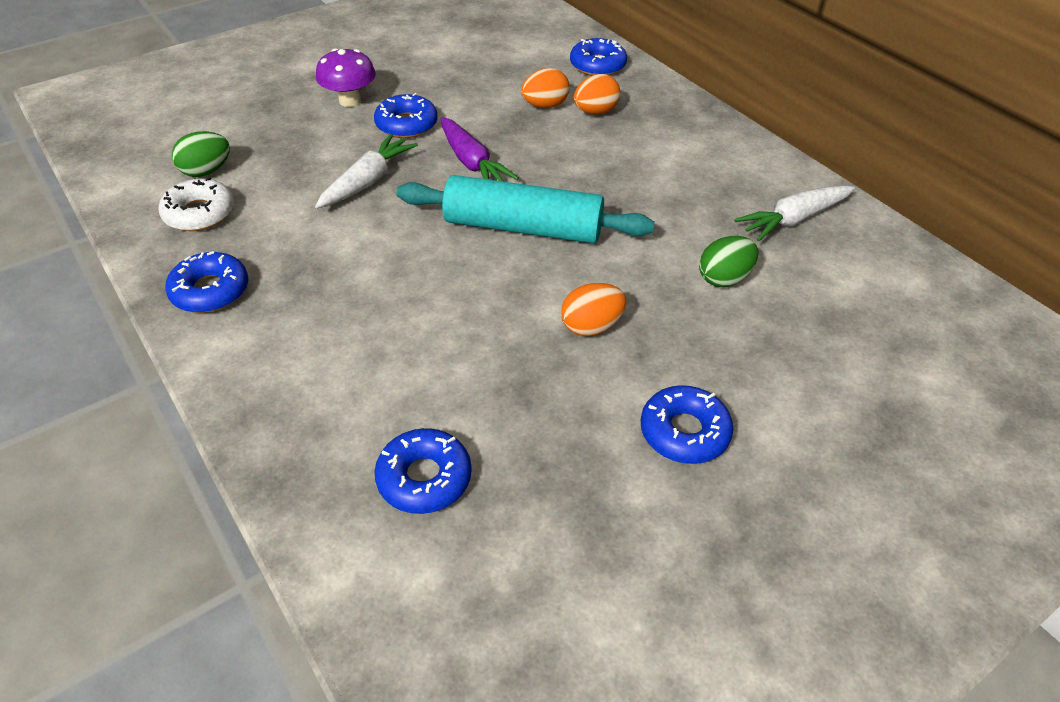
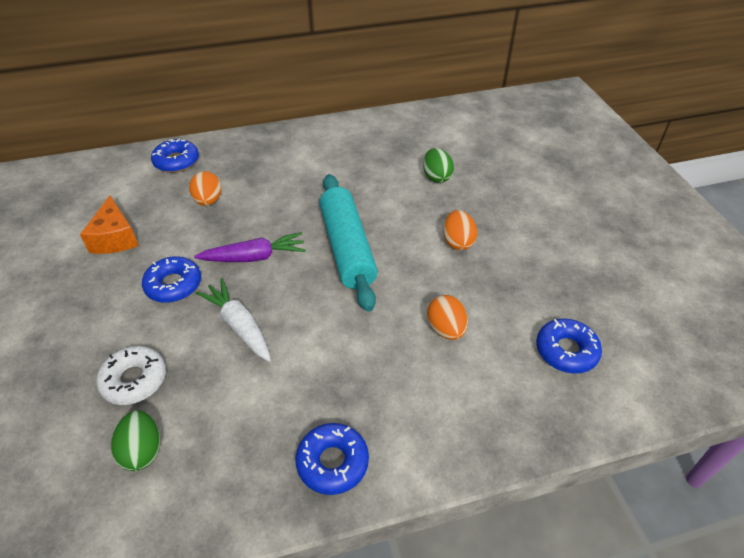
camera: 70 degrees left, 0 degrees up
(199, 213) = (211, 463): white donut -> white donut (134, 380)
(350, 101) = (105, 317): purple mushroom -> none
(455, 70) = (115, 238): none -> orange cheese
(523, 227) = (347, 248): turquoise rolling pin -> turquoise rolling pin turned 45 degrees counterclockwise
(595, 112) = (235, 179): orange egg -> orange egg (446, 329)
(684, 432) = (550, 229): blue donut -> none
(794, 220) = (398, 136): white carrot -> none

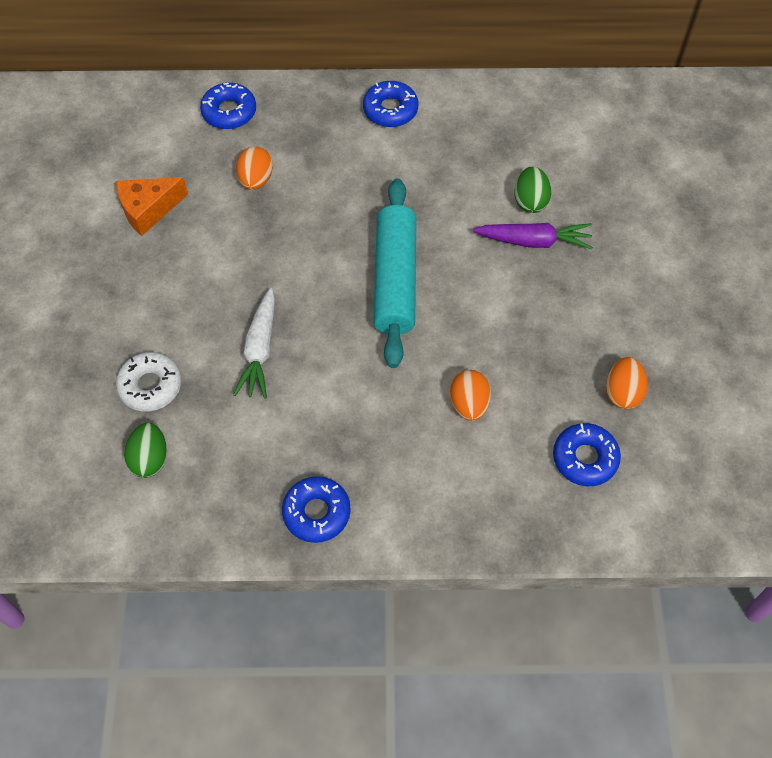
camera: 15 degrees right, 15 degrees up
(115, 238) = (149, 210): orange cheese -> orange cheese turned 60 degrees clockwise
(173, 285) = (202, 285): blue donut -> blue donut (390, 110)
(239, 325) = (260, 350): white carrot -> white carrot turned 150 degrees counterclockwise
(254, 257) = (291, 269): purple carrot -> purple carrot (533, 241)
(457, 242) = (521, 299): orange egg -> orange egg (622, 392)

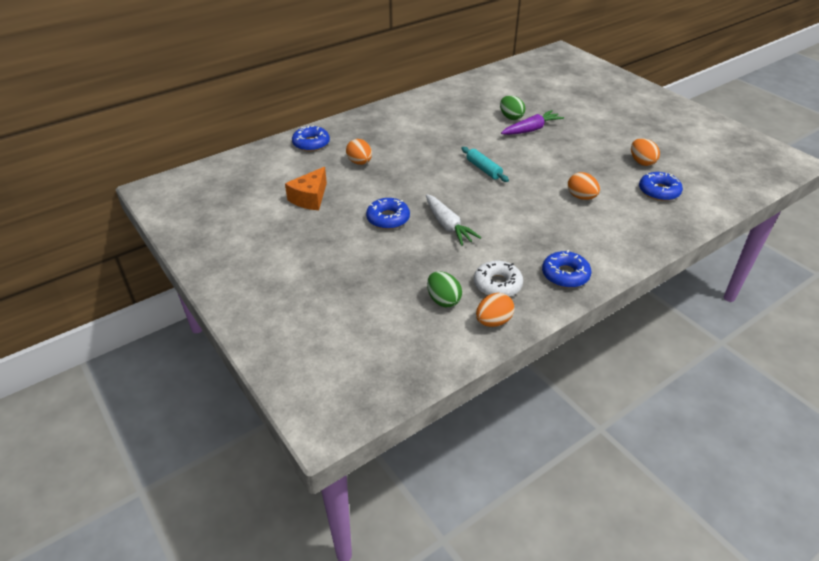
camera: 35 degrees left, 20 degrees down
(150, 386) = (403, 269): white donut -> white donut (497, 284)
(172, 523) = (493, 321): none -> orange egg
(390, 110) = (400, 112): blue donut -> blue donut (388, 218)
(394, 280) = (483, 169): turquoise rolling pin -> turquoise rolling pin, size x0.51

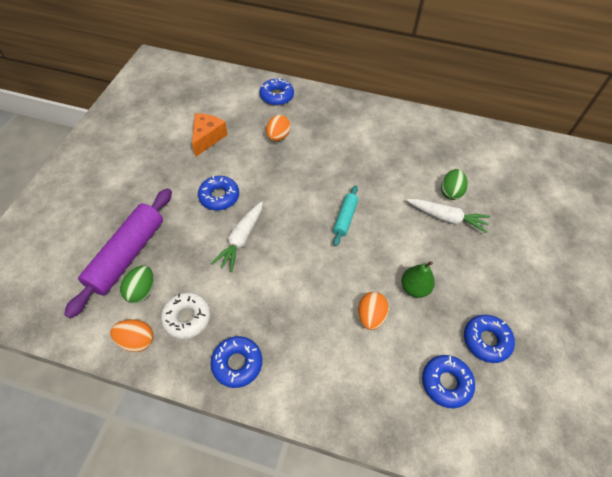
camera: 50 degrees right, 15 degrees up
(310, 198) = (207, 138): orange cheese -> orange cheese turned 120 degrees clockwise
(393, 295) = (127, 255): none -> purple rolling pin
(531, 129) = (446, 218): purple carrot -> white carrot
(576, 169) = (414, 288): none -> green pear
(641, 162) = (486, 340): orange egg -> blue donut

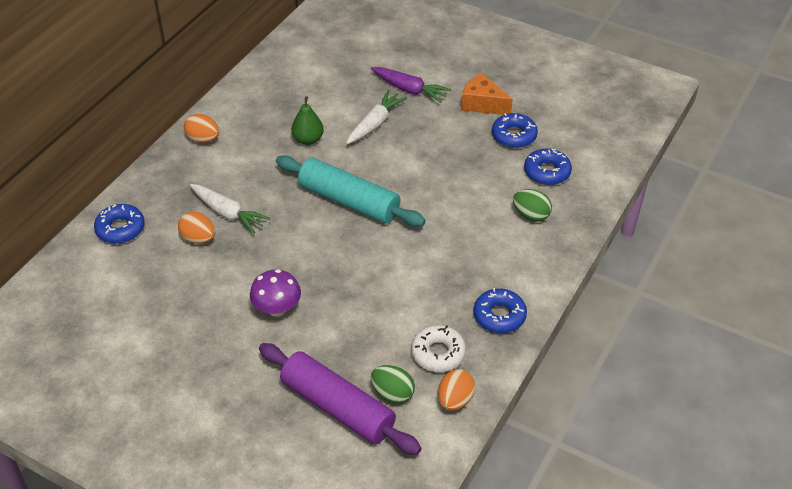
camera: 75 degrees left, 10 degrees down
(207, 138) = (168, 311): orange cheese -> orange cheese (482, 104)
(219, 196) = (277, 309): blue donut -> purple mushroom
(241, 239) = (348, 295): white carrot -> white carrot (228, 213)
(345, 218) = (349, 201): turquoise rolling pin -> turquoise rolling pin, size x1.96
(370, 316) = (472, 206): orange egg -> orange egg (203, 139)
(414, 288) = (449, 168): green pear -> green pear (308, 140)
(450, 192) = (342, 112): green egg -> green egg (531, 215)
(505, 236) = (409, 89): none -> purple carrot

